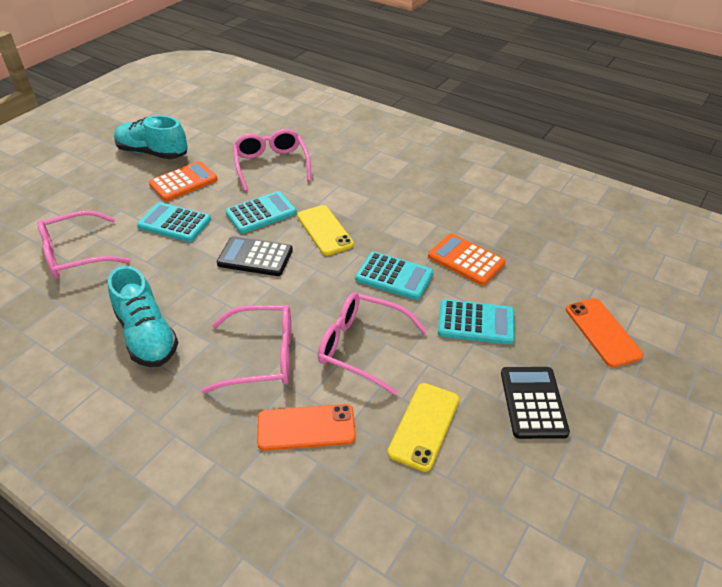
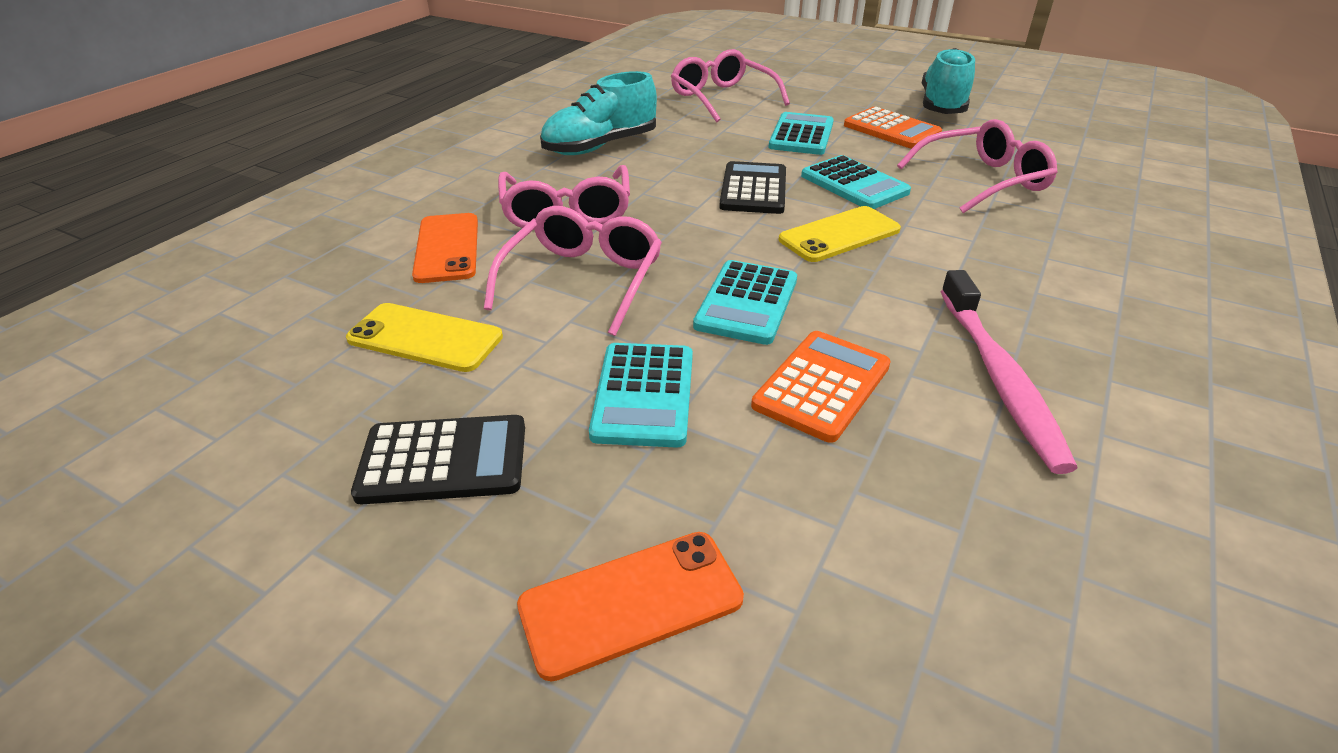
camera: 85 degrees right, 5 degrees down
(458, 207) = (999, 378): none -> pink toothbrush

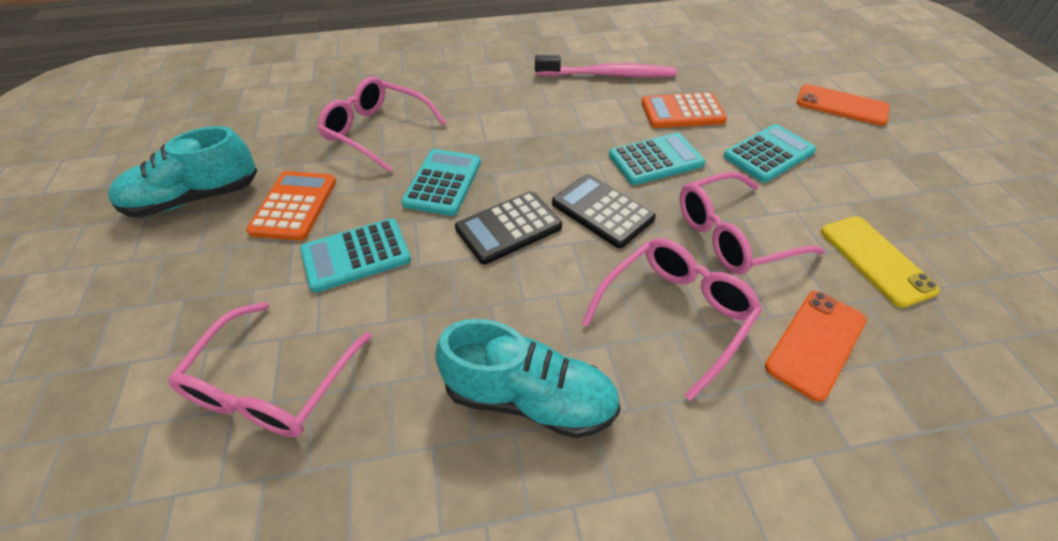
camera: 130 degrees left, 10 degrees up
(443, 460) = (894, 184): black calculator -> black calculator (602, 211)
(839, 235) = (533, 159): yellow phone -> none
(999, 378) = (608, 75): pink toothbrush -> pink toothbrush turned 45 degrees clockwise

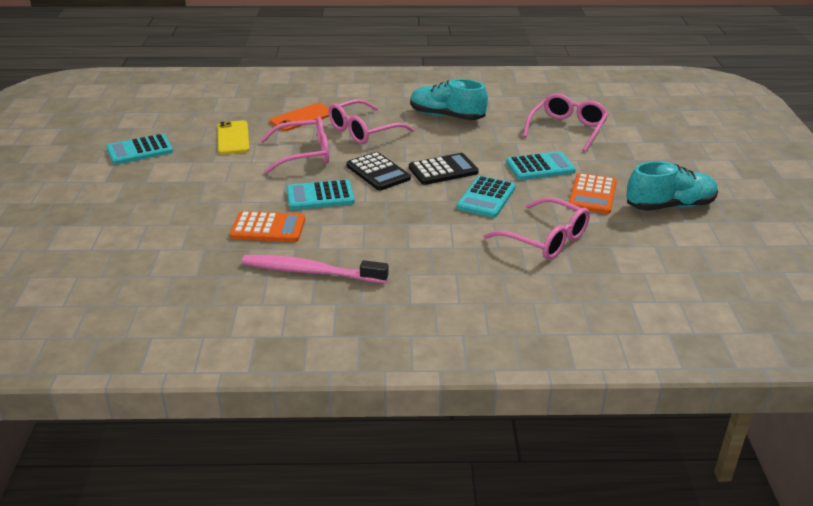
camera: 170 degrees left, 15 degrees down
(768, 154) = (231, 191): turquoise calculator -> turquoise calculator (140, 150)
(841, 106) = (123, 219): orange phone -> none

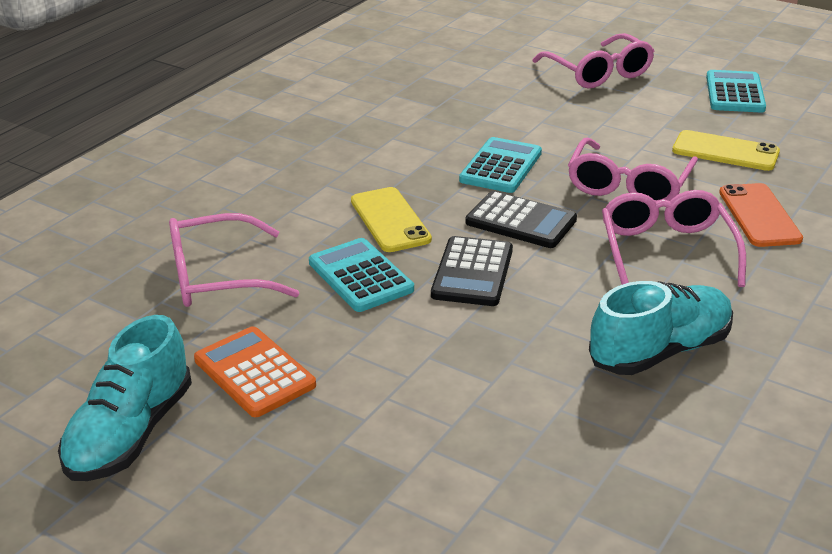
camera: 125 degrees right, 0 degrees up
(268, 228) = (464, 122): orange calculator -> none
(310, 272) = (355, 123): pink toothbrush -> none
(378, 172) = (521, 221): black calculator -> black calculator turned 150 degrees counterclockwise
(423, 209) = (390, 220): none -> yellow phone
(540, 167) = (385, 365): turquoise calculator -> none
(567, 129) = (482, 473): pink glasses -> pink glasses (598, 73)

